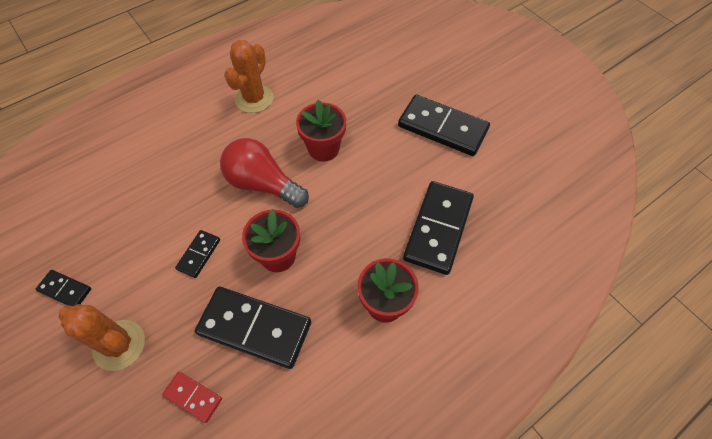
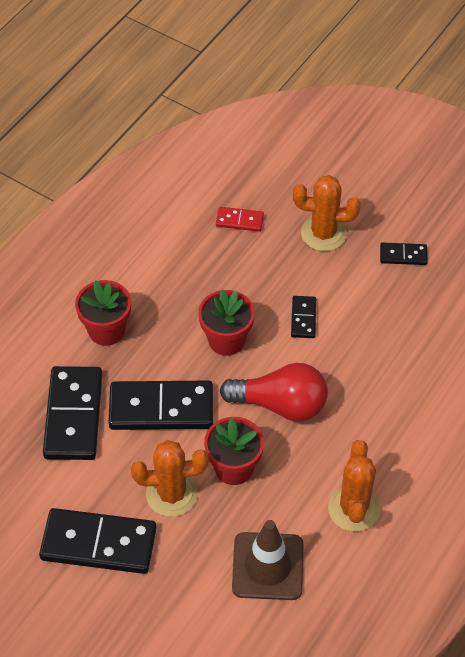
camera: 160 degrees right, 5 degrees down
(254, 328) = (216, 278): black domino -> black domino (161, 408)
(331, 83) = (267, 566): none -> brown traffic cone
(378, 144) = (171, 494): none -> orange cactus

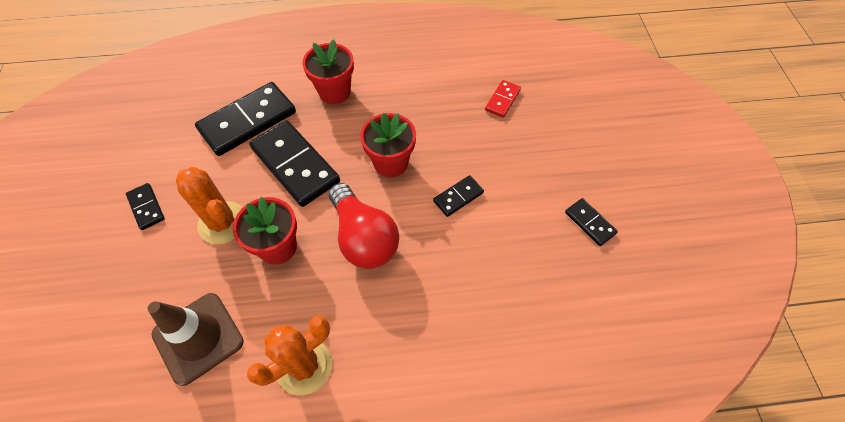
camera: 50 degrees right, 5 degrees up
(99, 543) = (146, 207): black domino -> black domino, size x0.49
(239, 221) = (502, 100): red domino -> red domino turned 60 degrees clockwise
(323, 233) = (549, 156): orange cactus -> none

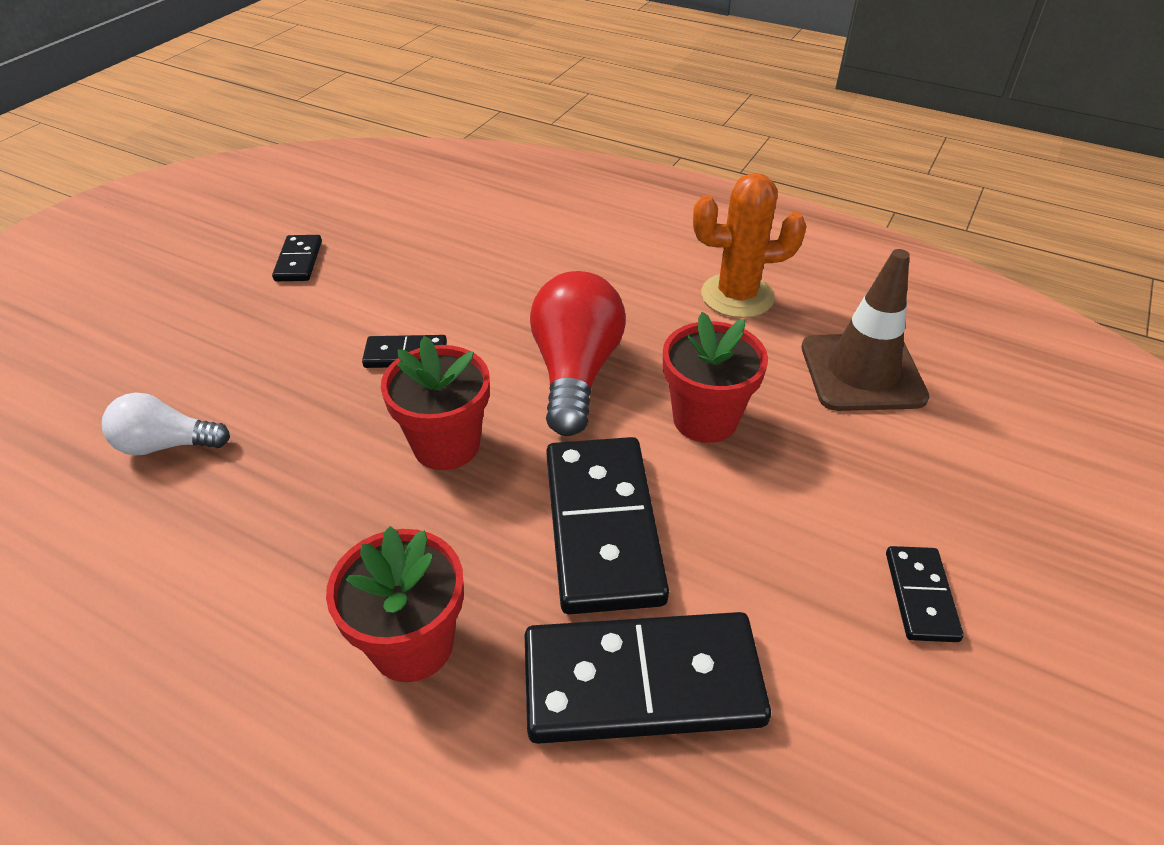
camera: 145 degrees left, 15 degrees down
(222, 223) = (779, 495): orange cactus -> none
(502, 100) = (166, 445): red domino -> white light bulb

